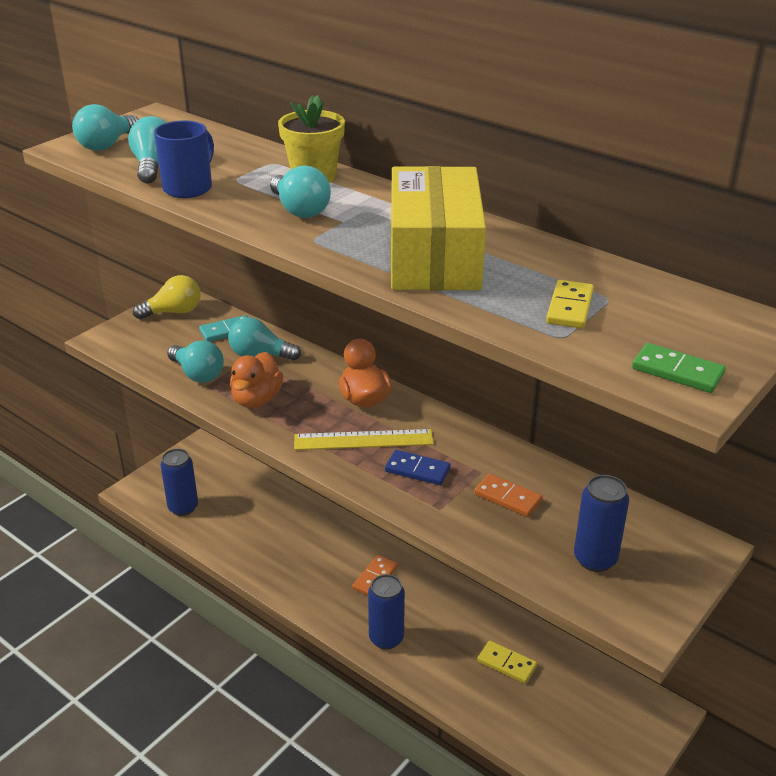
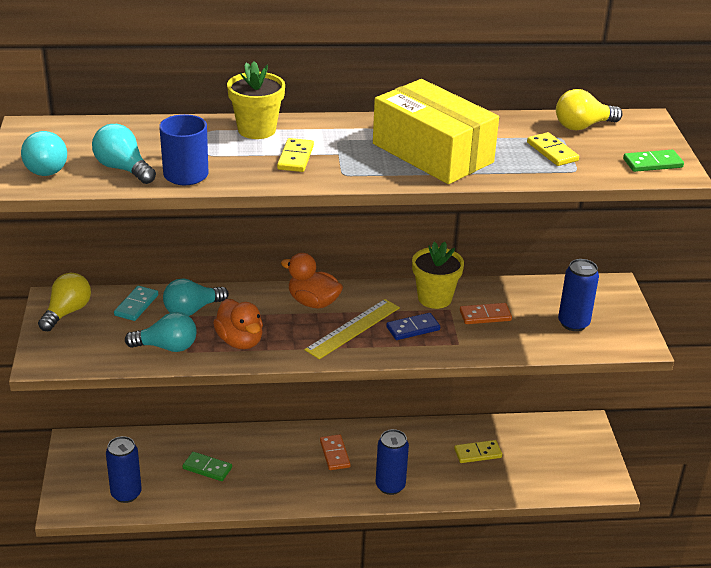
camera: 45 degrees left, 0 degrees up
(262, 525) = (207, 468): none -> green domino
(300, 210) = (295, 157): turquoise light bulb -> yellow domino
(481, 454) = (434, 298): none -> yellow flower pot
(660, 298) = (582, 126): none -> yellow light bulb

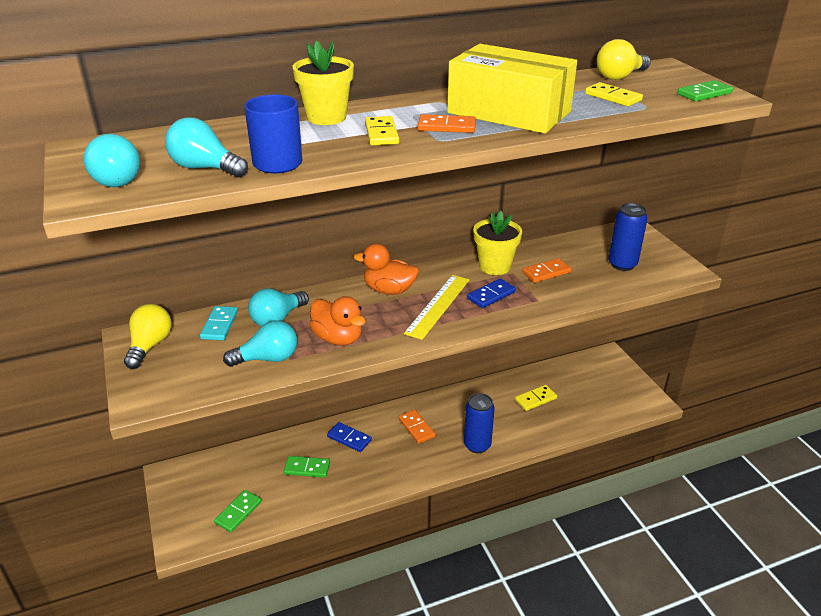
camera: 15 degrees left, 0 degrees up
(126, 494) = (238, 512): blue can -> green domino
(261, 449) = (349, 438): none -> blue domino
(360, 160) = (446, 127): none -> orange domino

